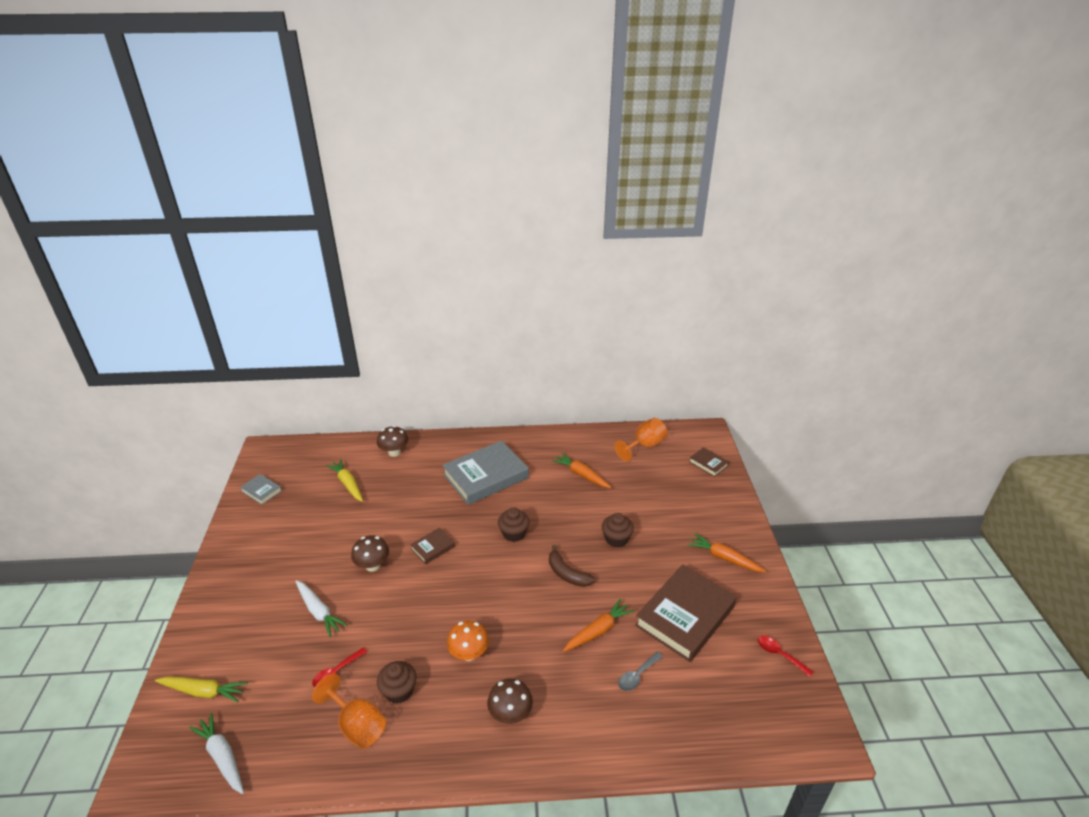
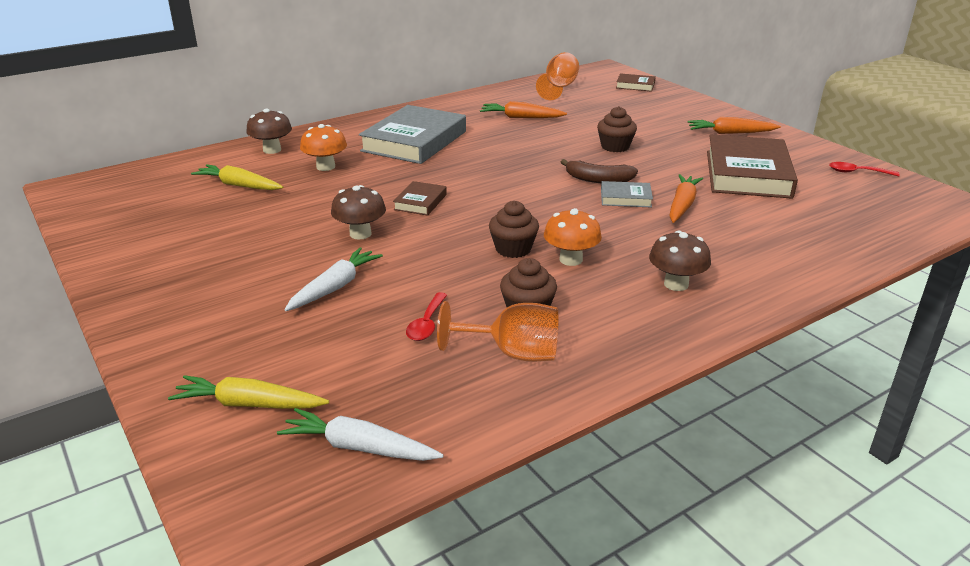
camera: 30 degrees left, 5 degrees down
(203, 691) = (249, 404): yellow carrot -> yellow carrot turned 150 degrees counterclockwise
(261, 491) = (111, 220): grey book -> grey book (625, 198)
(319, 611) = (335, 287): white carrot -> white carrot turned 75 degrees counterclockwise
(410, 484) = (325, 167): none -> orange mushroom
(514, 533) = (502, 169): brown cupcake -> brown cupcake (513, 249)
(637, 676) = (760, 220): grey spoon -> none

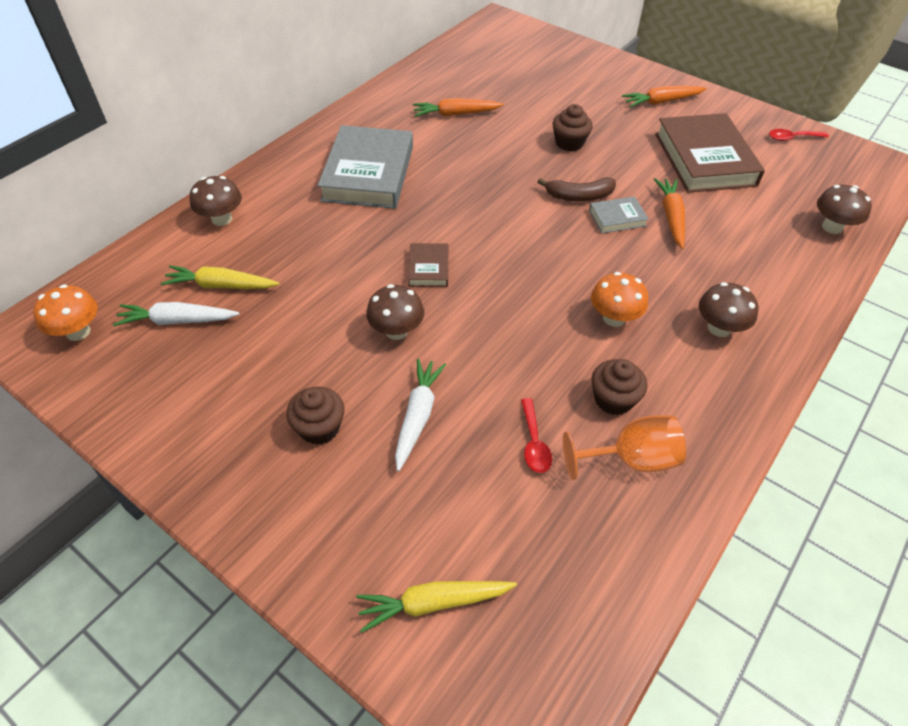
camera: 20 degrees left, 20 degrees up
(325, 167) = (298, 234): orange mushroom -> orange mushroom (78, 332)
(358, 447) = (566, 623): white carrot -> white carrot (177, 321)
(513, 249) = (555, 316): brown cupcake -> brown cupcake (319, 428)
(559, 88) = (468, 59): orange goblet -> none
(635, 85) = (540, 43): brown book -> none
(858, 237) = (832, 227): none -> brown mushroom

